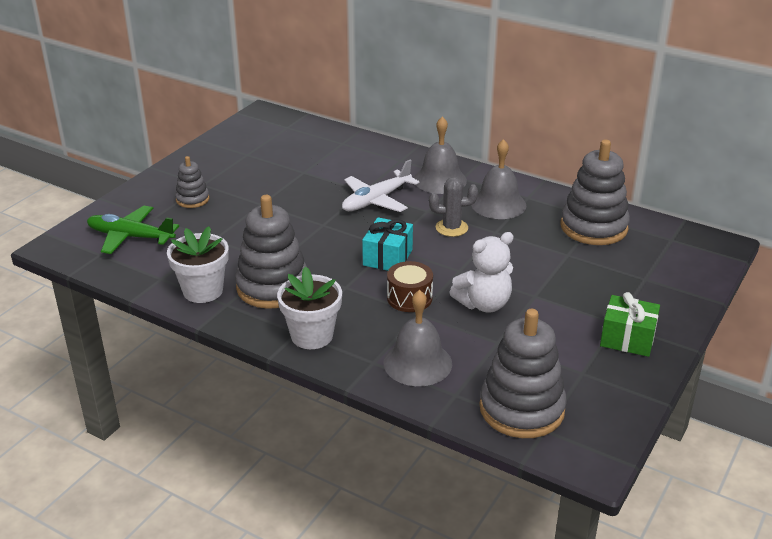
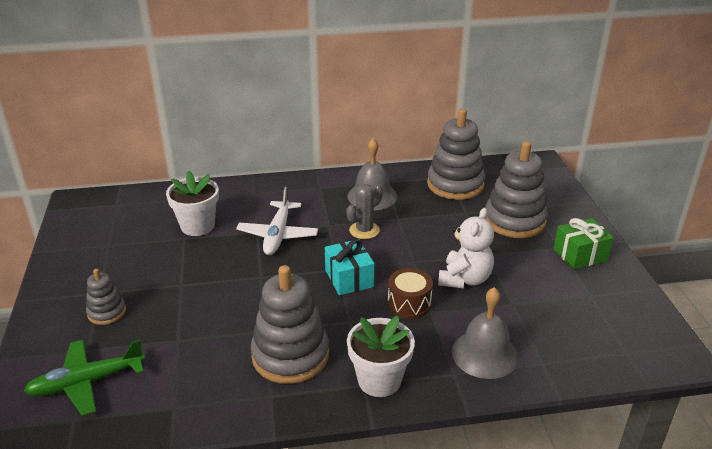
camera: 40 degrees left, 0 degrees up
(203, 291) = (231, 396): white flower pot -> white flower pot (197, 226)
(440, 180) = (305, 196): grey bell -> none
(521, 409) = (594, 346): grey stacking toy -> grey stacking toy (514, 220)

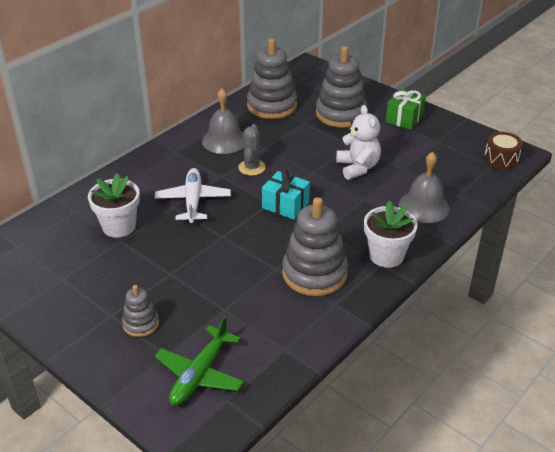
camera: 40 degrees left, 5 degrees up
(278, 234) = (193, 201): white plane -> white plane turned 150 degrees counterclockwise
(409, 303) = (344, 200): brown drum -> brown drum (501, 159)

